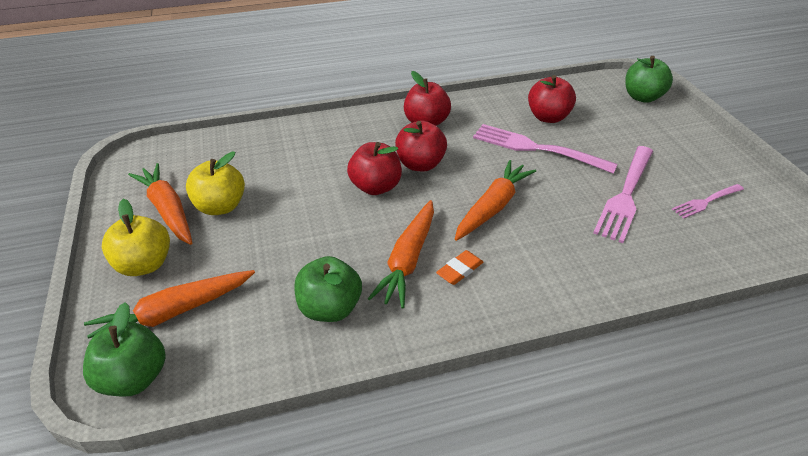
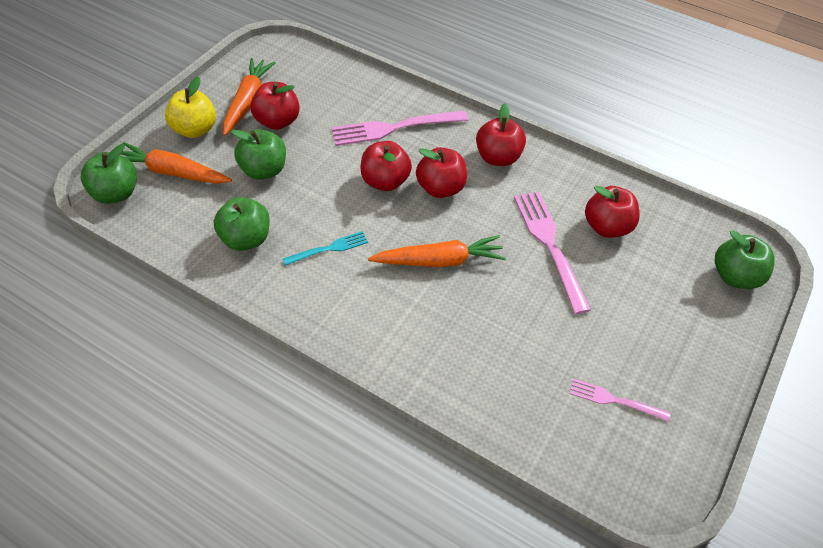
camera: 45 degrees right, 10 degrees up
(220, 206) = (277, 121): yellow apple -> red apple
(264, 248) = (263, 170): none -> green apple
(408, 260) = (329, 248): orange carrot -> turquoise fork
(459, 270) = (349, 283): orange eraser -> none
(625, 195) = (554, 338): pink fork -> pink fork (393, 128)

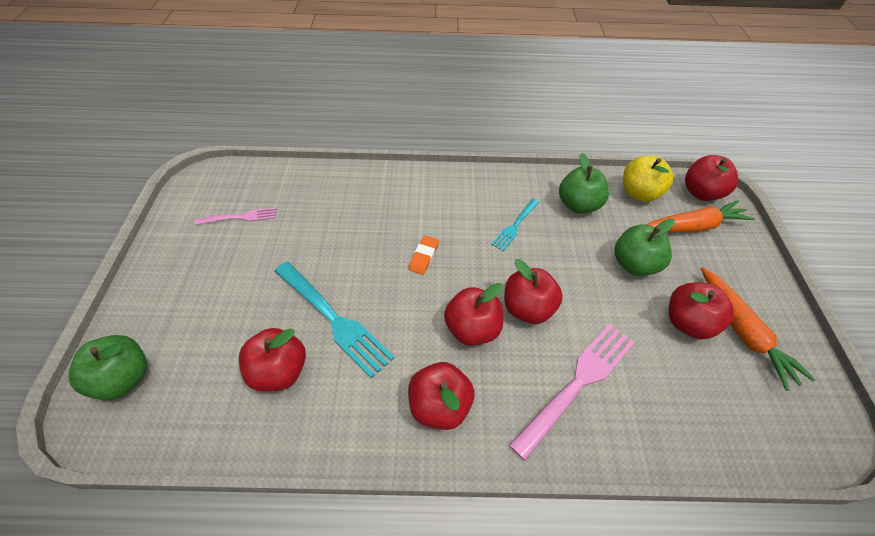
camera: 150 degrees right, 0 degrees up
(116, 193) = (701, 193): green apple -> red apple
(195, 130) = (735, 273): yellow apple -> yellow apple (639, 193)
(439, 261) = (424, 257): orange carrot -> orange eraser
(549, 244) = (334, 319): pink fork -> turquoise fork

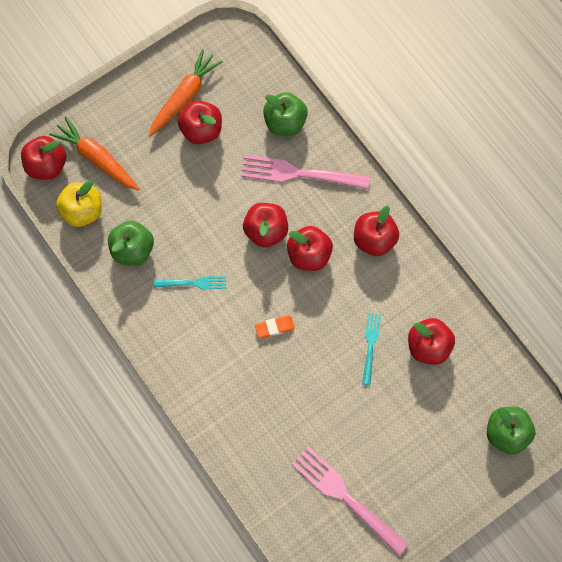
camera: 125 degrees left, 20 degrees up
(240, 217) = (345, 496): pink fork -> pink fork, size x1.81
(334, 319) = (370, 345): turquoise fork -> turquoise fork, size x0.55
(634, 264) = (171, 182): green apple -> green apple (285, 122)

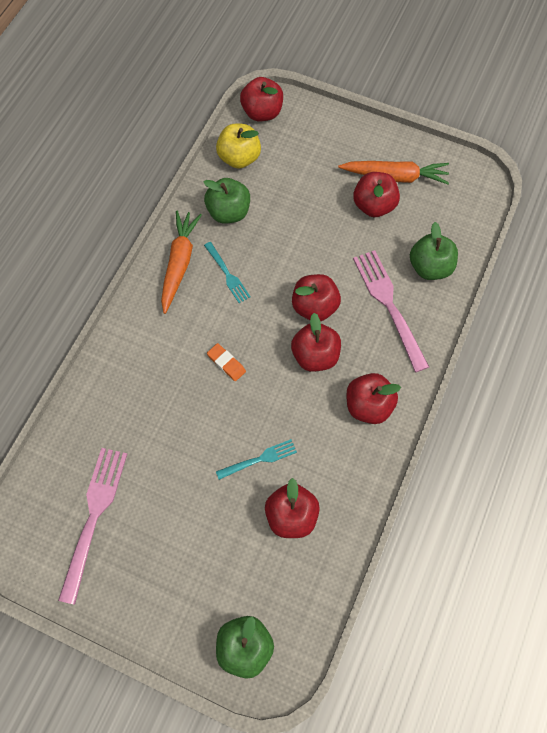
camera: 60 degrees right, 5 degrees down
(97, 158) = (293, 143): orange carrot -> orange carrot (179, 263)

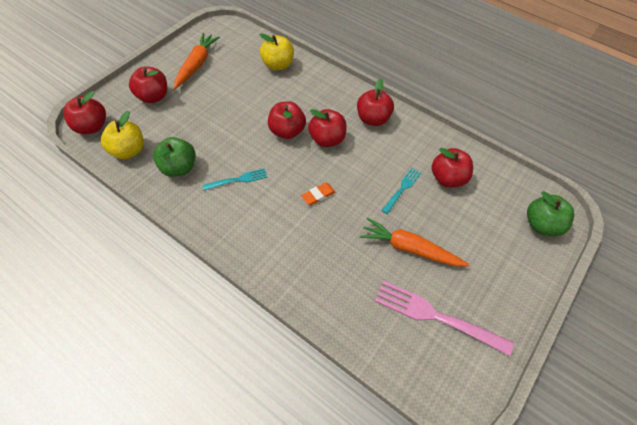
camera: 80 degrees left, 10 degrees down
(179, 263) = (213, 212): orange carrot -> orange carrot (409, 248)
(260, 459) = (402, 189): turquoise fork -> turquoise fork turned 45 degrees clockwise
(374, 205) = (215, 81): red apple -> red apple (153, 96)
(388, 305) = (299, 91): pink fork -> none
(430, 267) = (277, 65): green apple -> yellow apple

